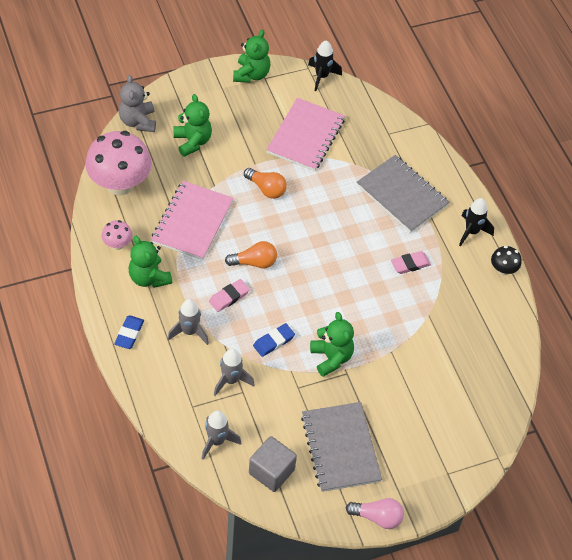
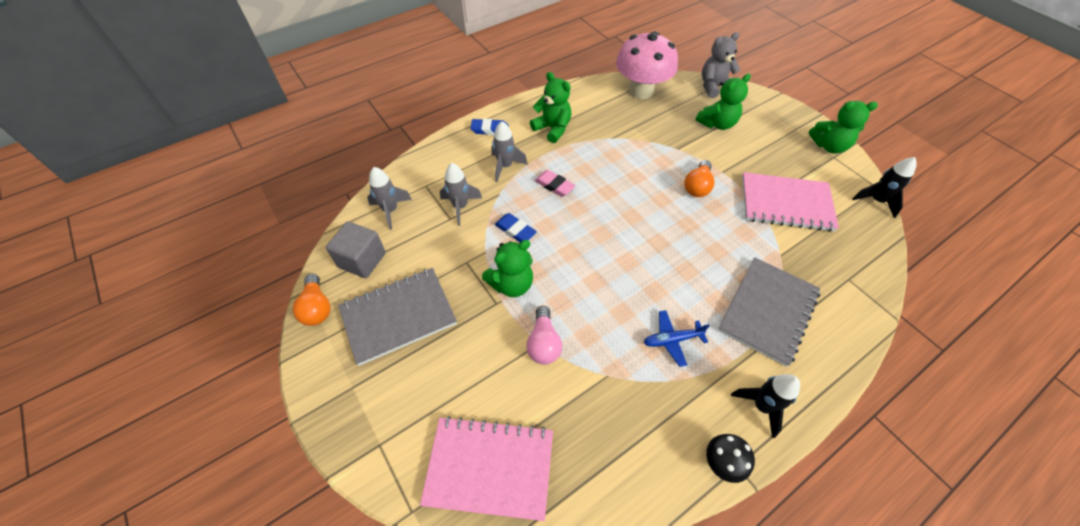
camera: 80 degrees right, 0 degrees up
(117, 244) = (578, 103): pink mushroom -> none
(149, 278) = (552, 129): green teddy bear -> green teddy bear turned 90 degrees clockwise
(192, 222) = (627, 142): pink notebook -> pink notebook (490, 468)
(254, 262) = (603, 195): orange light bulb -> orange light bulb (317, 307)
(377, 517) = (312, 372): pink light bulb -> pink light bulb (543, 343)
(410, 264) = (672, 340): pink eraser -> blue plane

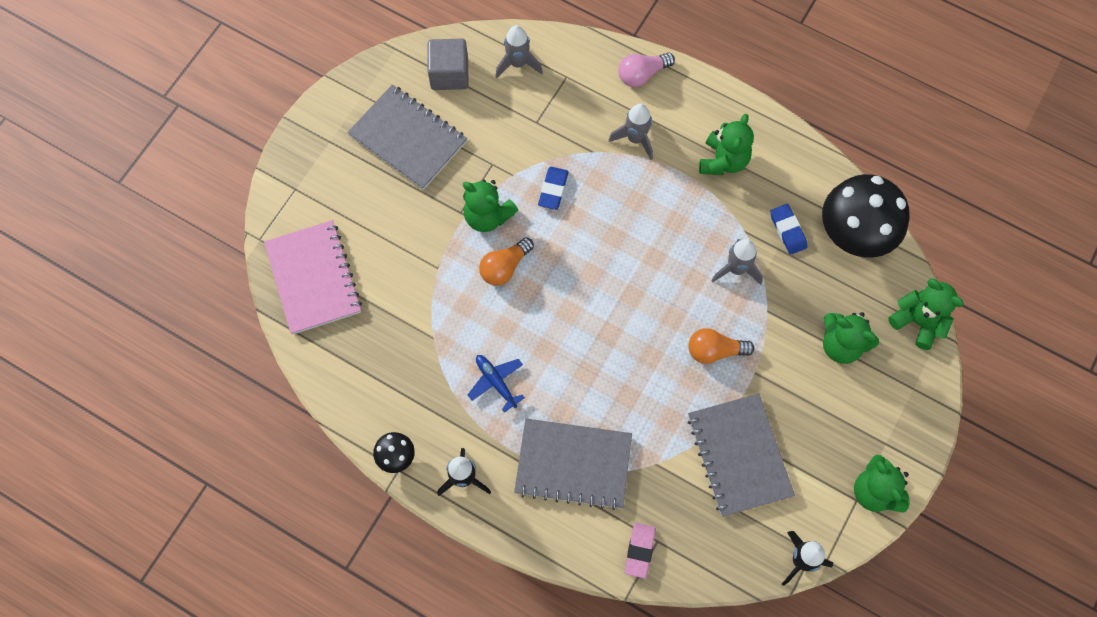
camera: 65 degrees right, 15 degrees up
(317, 307) = (385, 69): orange light bulb -> orange light bulb (505, 267)
(460, 207) = (556, 124): grey rocket -> grey rocket (736, 269)
(490, 129) = (684, 95): blue eraser -> blue eraser (787, 230)
(543, 343) = (439, 271): pink light bulb -> pink light bulb (642, 74)
(554, 185) = (634, 200): pink eraser -> pink eraser (639, 550)
(641, 91) = (854, 234): pink mushroom -> black mushroom
(714, 86) = (918, 321): grey teddy bear -> green teddy bear
(786, 203) = (739, 455): pink notebook -> grey notebook

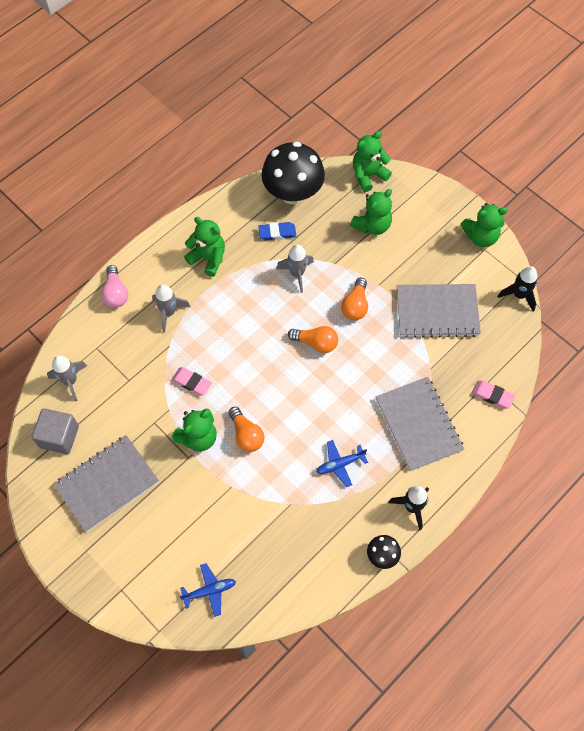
camera: 75 degrees left, 5 degrees down
(313, 278) = (209, 591): pink notebook -> blue plane
(553, 189) = (192, 382): blue eraser -> pink eraser
(573, 464) = (418, 424): grey notebook -> grey notebook turned 45 degrees counterclockwise
(647, 315) = (316, 343): none -> orange light bulb

